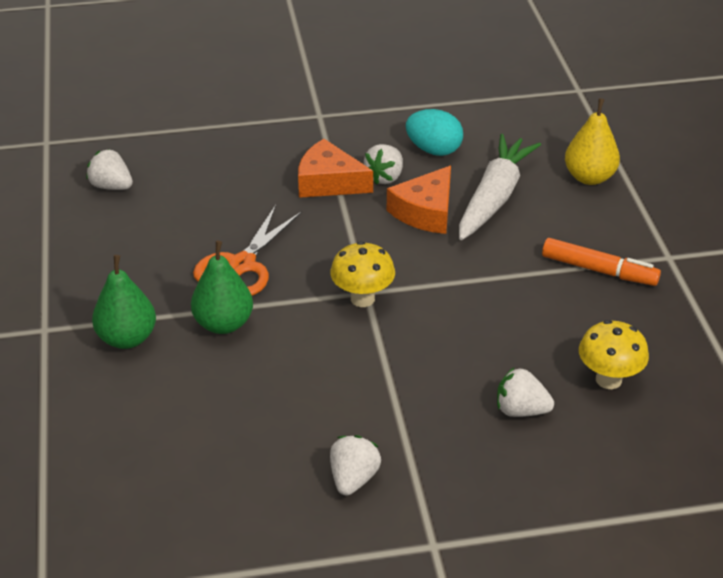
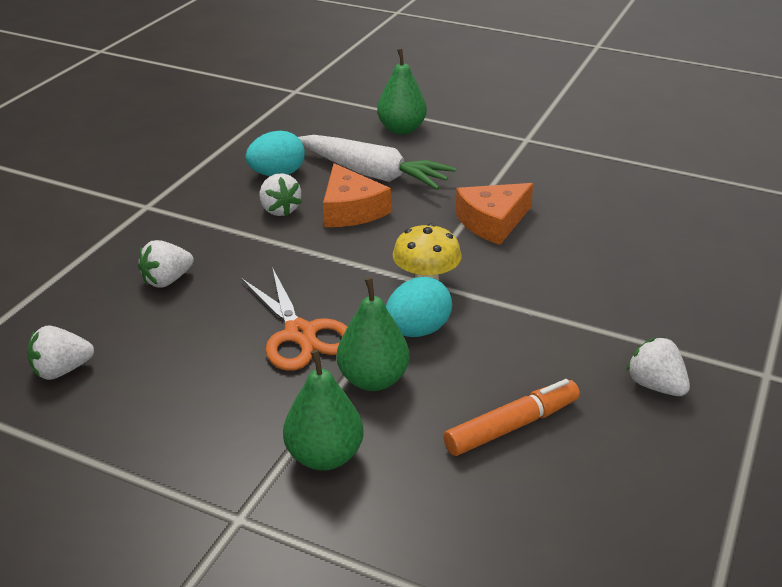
camera: 55 degrees left, 5 degrees down
(301, 320) = (417, 330): none -> turquoise egg
(329, 182) = (246, 239): orange cheese -> orange cheese (492, 222)
(494, 197) = (373, 174): white carrot -> white carrot turned 150 degrees clockwise
(520, 410) = (638, 267): white strawberry -> white strawberry (167, 280)
(589, 177) = (401, 129): yellow pear -> green pear
(599, 270) = (511, 169): orange marker -> orange marker (512, 426)
(608, 379) = (636, 216): yellow mushroom -> none

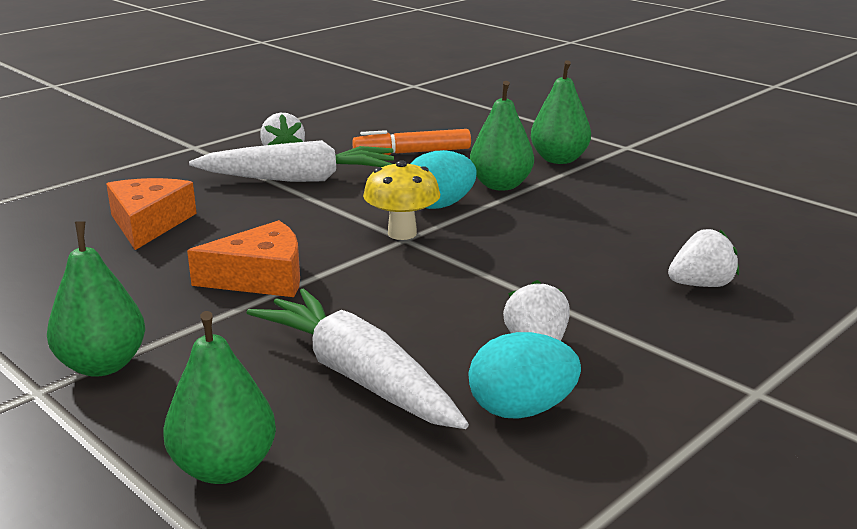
camera: 160 degrees left, 10 degrees down
(62, 370) = (795, 230): white strawberry -> none
(300, 334) = (553, 219): orange scissors -> none
(351, 210) = (432, 326): orange cheese -> orange cheese (149, 223)
(513, 155) = (102, 365): none -> green pear
(585, 341) = (299, 179): none -> white carrot

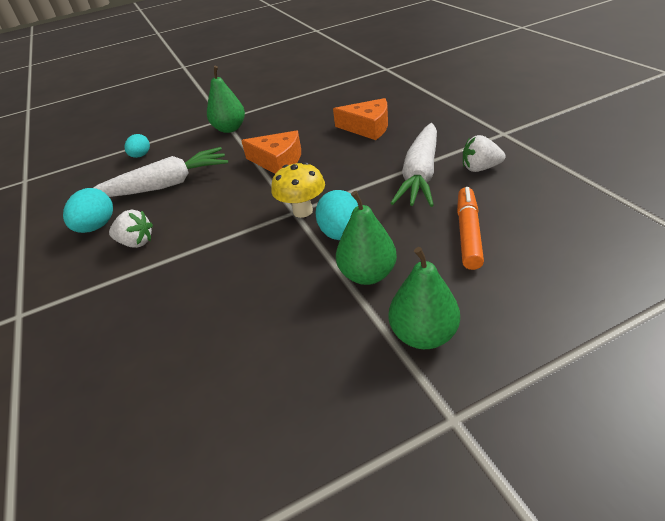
camera: 115 degrees right, 15 degrees up
(224, 468) = (141, 156): green pear -> turquoise egg
(261, 277) = (278, 161): orange cheese -> orange cheese turned 75 degrees counterclockwise
(701, 285) = (126, 342): white strawberry -> none

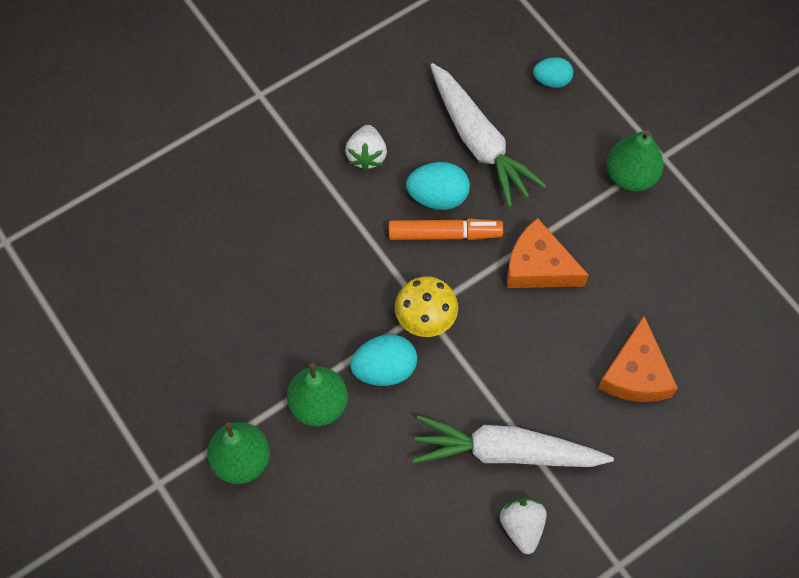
camera: 75 degrees right, 25 degrees up
(97, 227) = (394, 100): turquoise egg -> turquoise egg (438, 197)
(278, 161) = (538, 266): orange cheese -> orange cheese turned 105 degrees clockwise
(468, 233) = (386, 505): orange marker -> orange marker (444, 234)

